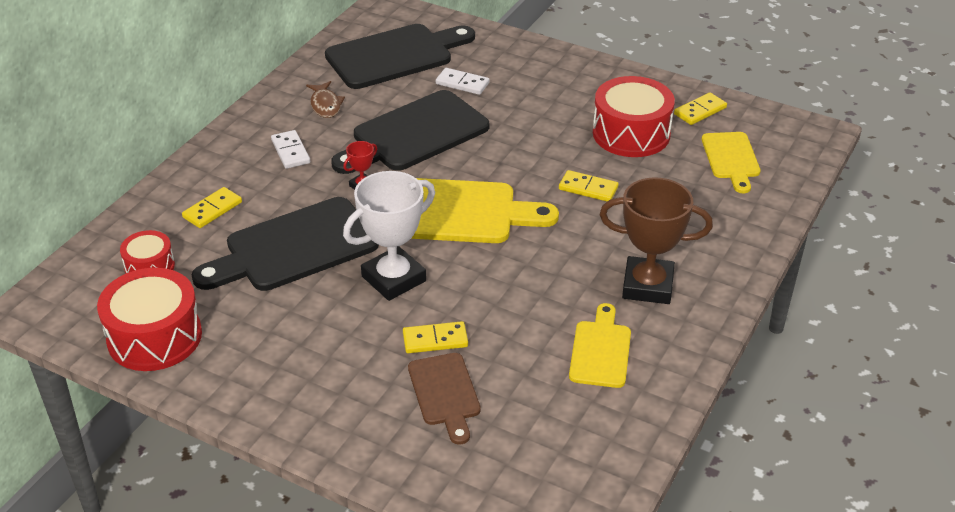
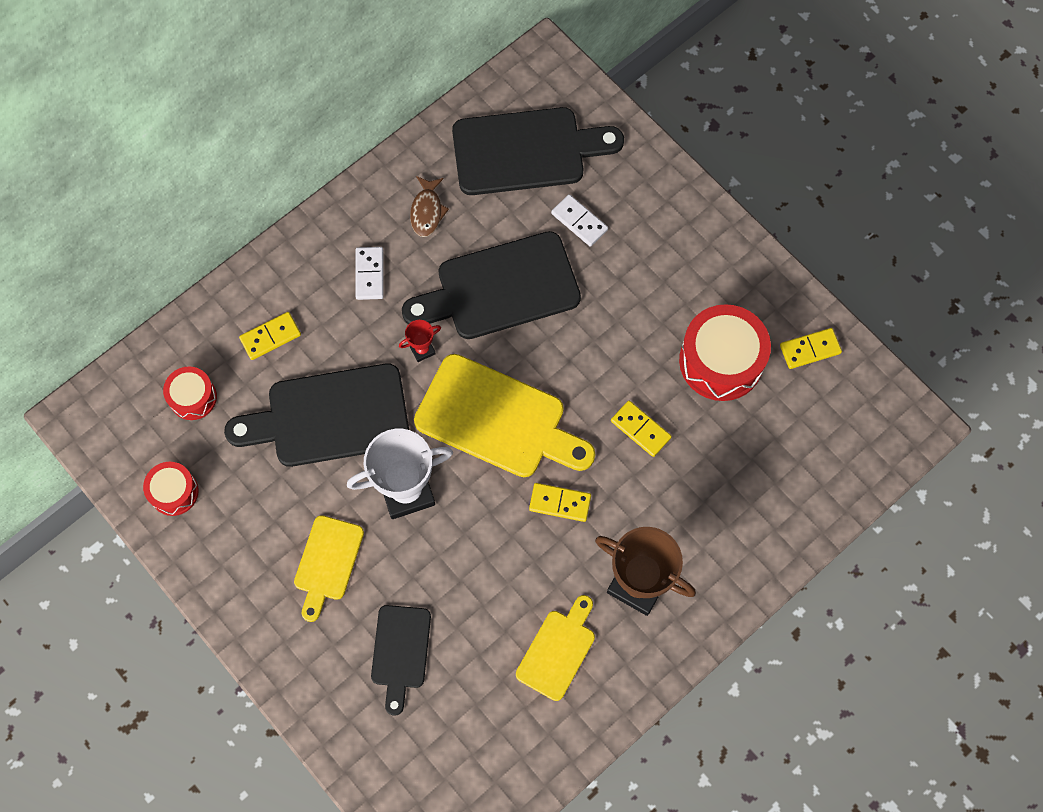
camera: 20 degrees right, 30 degrees up
(154, 337) = (174, 492): red drum -> red drum, size x0.56
(435, 340) = (416, 583): yellow domino -> yellow domino (560, 503)
(445, 393) = (400, 652): brown cutting board -> black cutting board
(731, 159) = (806, 435): yellow cutting board -> yellow cutting board (327, 563)

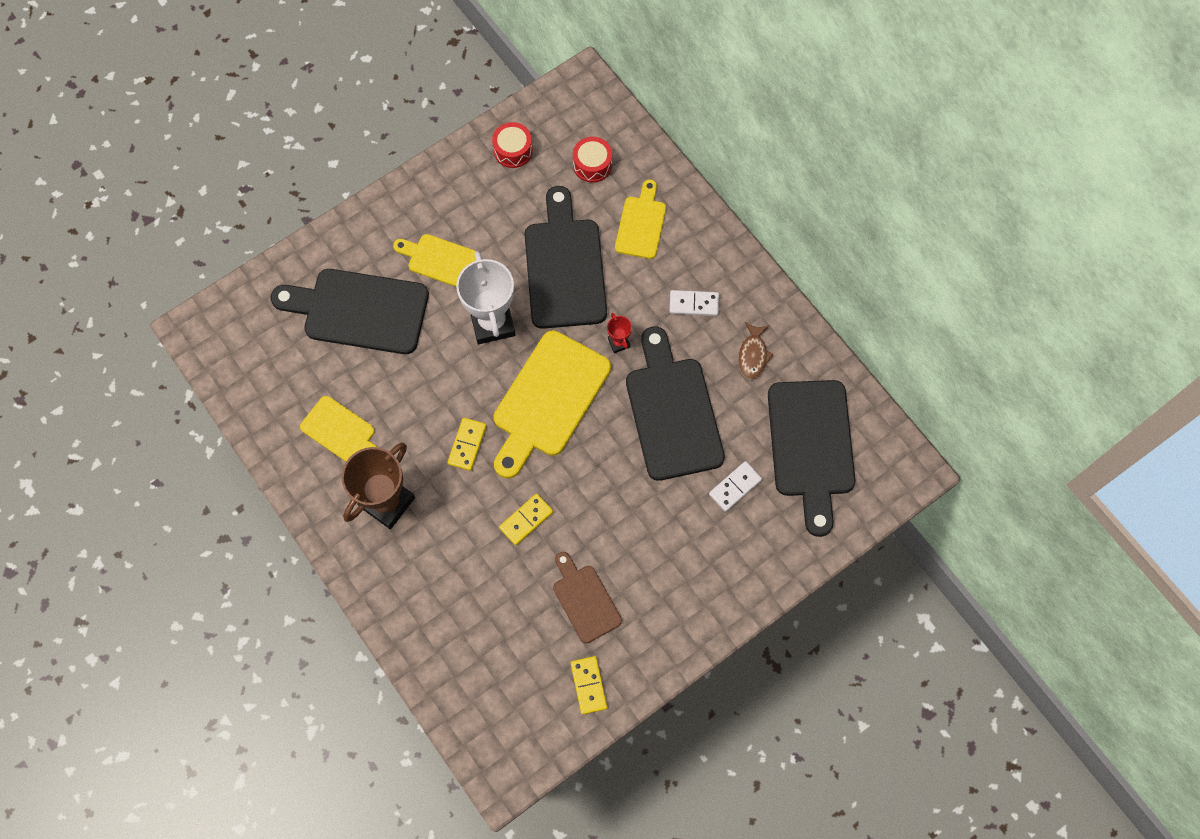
camera: 95 degrees right, 0 degrees up
(270, 337) = (641, 224): yellow domino -> yellow cutting board
(400, 652) = (359, 311): black cutting board -> black cutting board, size x1.77
(427, 211) = (753, 355): brown fish -> brown fish turned 90 degrees counterclockwise
(721, 361) = (584, 600): red drum -> brown cutting board

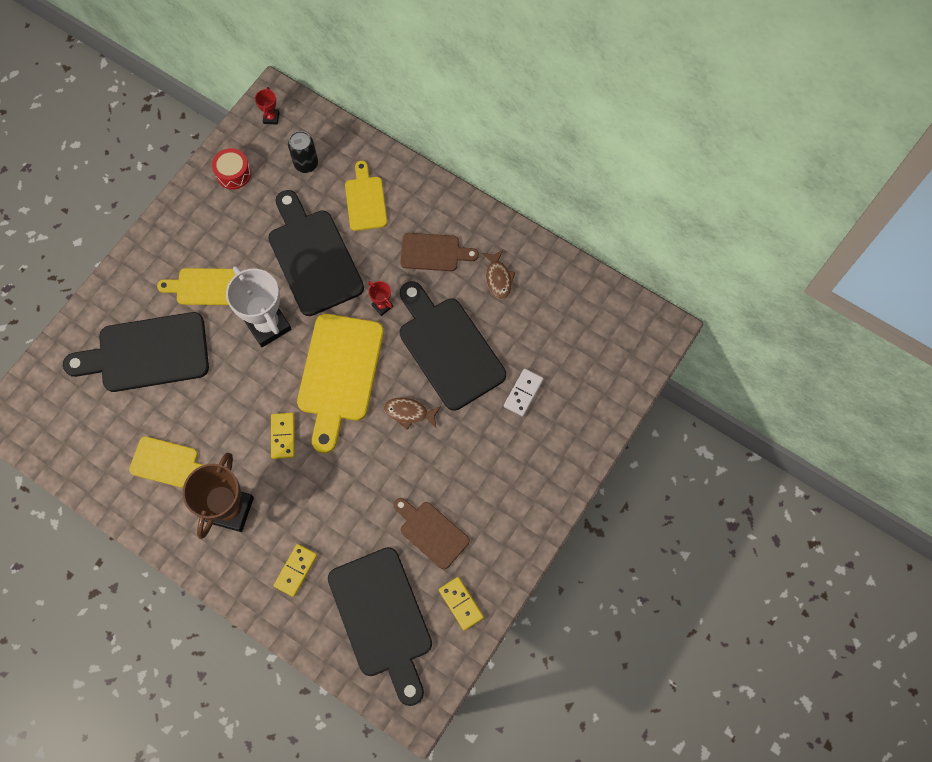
camera: 20 degrees left, 0 degrees up
(526, 520) = (357, 482): yellow domino -> yellow domino (295, 570)
(573, 103) = (271, 118): none -> red trophy
(592, 165) = (306, 164): red drum -> black can
(606, 466) = (409, 413): none -> brown fish
(694, 304) = (434, 252): white domino -> brown cutting board
(811, 446) = (574, 337): black cutting board -> black cutting board (383, 618)

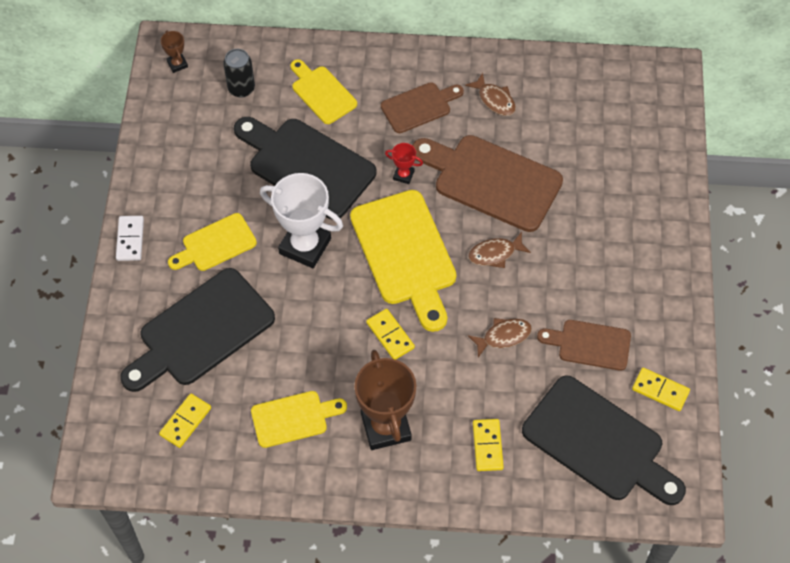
camera: 30 degrees left, 10 degrees down
(90, 420) = (185, 421): none -> yellow domino
(233, 173) = (174, 130): red drum -> none
(271, 118) = (177, 64): red trophy -> brown trophy
(368, 487) = (503, 336): none -> brown fish
(448, 348) = (491, 181): black cutting board -> brown cutting board
(523, 393) = (587, 184): white domino -> white domino (130, 239)

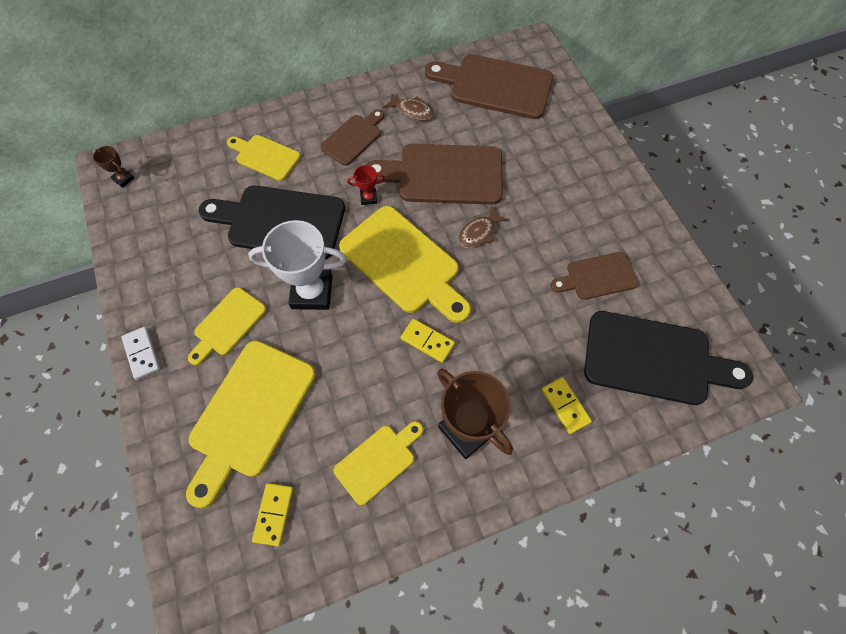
camera: 25 degrees left, 5 degrees up
(201, 332) = (250, 414): black cutting board -> yellow cutting board
(241, 88) = (192, 178): black can -> none
(503, 336) = (524, 300): brown fish -> none
(599, 105) = (495, 86): none -> brown cutting board
(660, 390) = (675, 291): yellow domino -> none

